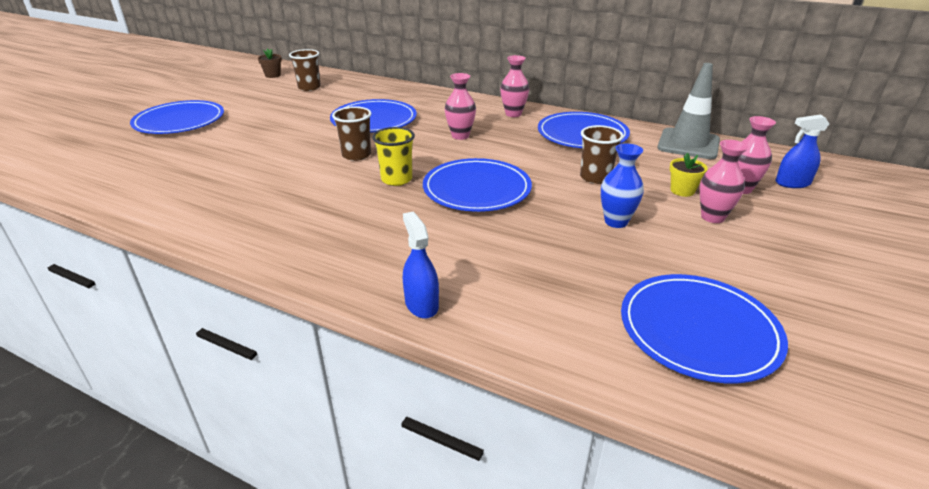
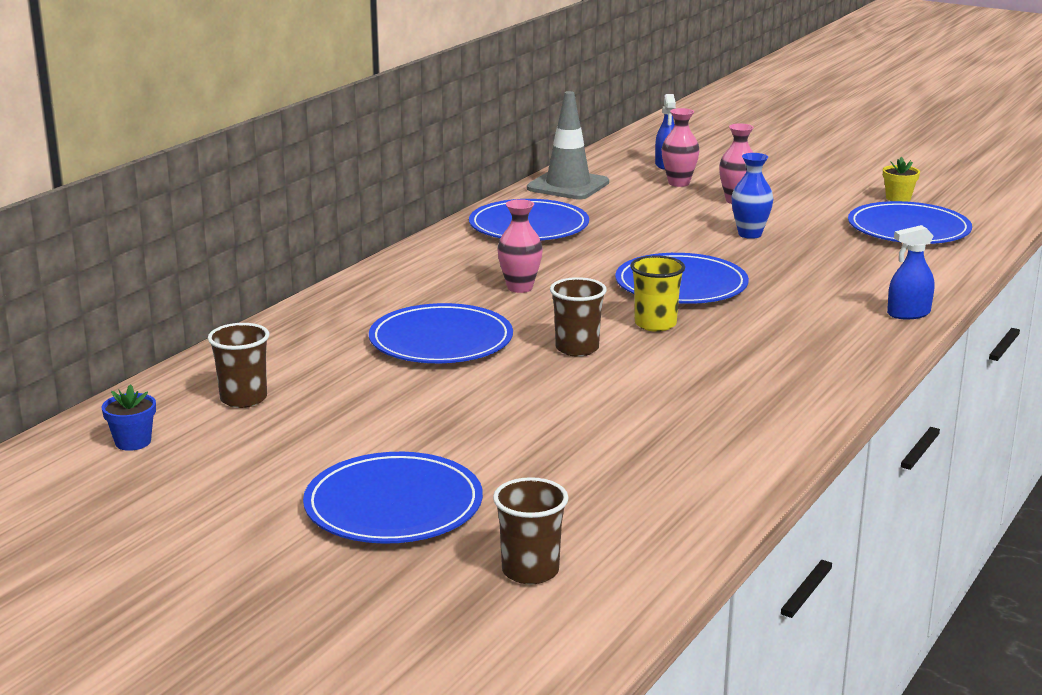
camera: 85 degrees left, 10 degrees down
(273, 75) = (133, 442): brown flower pot -> blue flower pot
(513, 114) = (445, 255): pink vase -> none
(595, 177) = (652, 232): brown cup -> brown cup (530, 571)
(682, 191) = (683, 203): yellow flower pot -> yellow flower pot (898, 198)

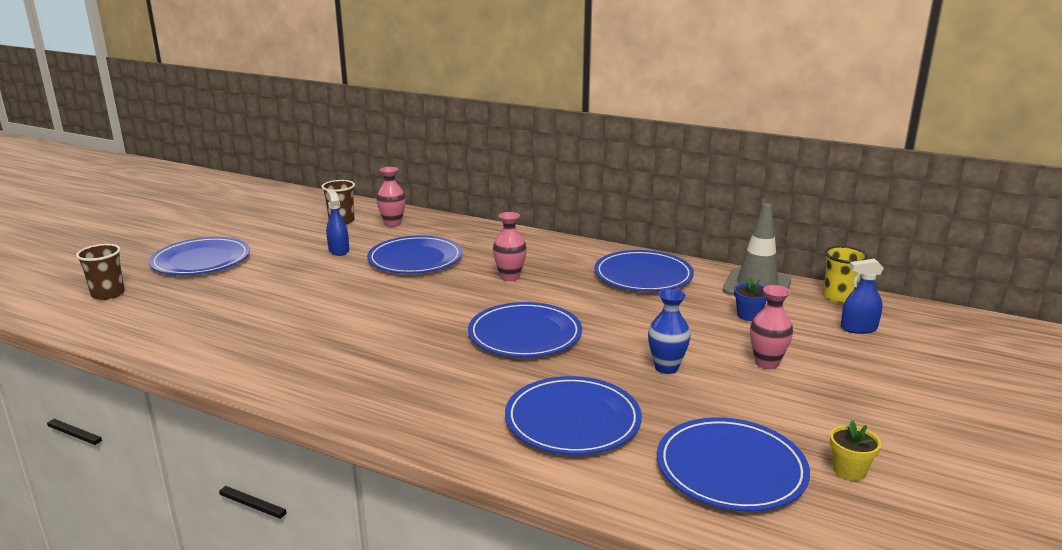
camera: 85 degrees right, 0 degrees up
(133, 442) = (299, 206): blue flower pot -> blue flower pot (749, 315)
(577, 349) = (397, 298): brown cup -> none
(655, 324) = (440, 324): yellow cup -> yellow cup (839, 297)
(678, 183) = (802, 334): pink vase -> pink vase (392, 224)
(852, 273) = (572, 420): none -> blue plate
(908, 314) = (465, 446): blue spray bottle -> blue spray bottle (339, 250)

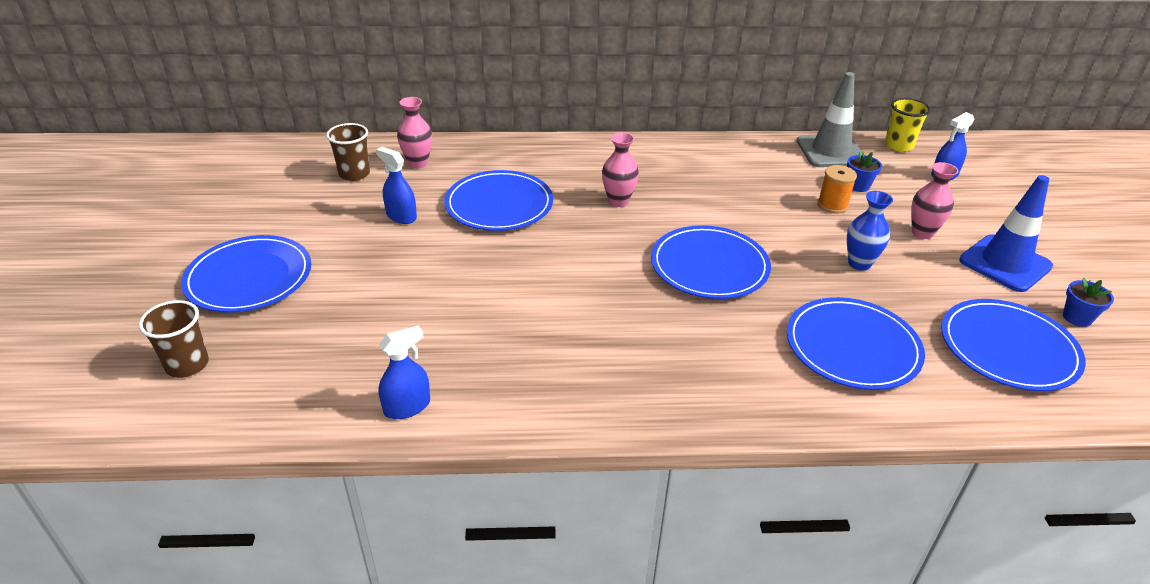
camera: 30 degrees left, 15 degrees up
(194, 352) = (407, 407): none -> blue spray bottle
(643, 275) = (731, 165): blue plate -> none
(701, 323) = (832, 205): none -> orange spool
(826, 408) = (1005, 263): none -> blue traffic cone
(849, 470) = (1077, 318): yellow flower pot -> blue flower pot

